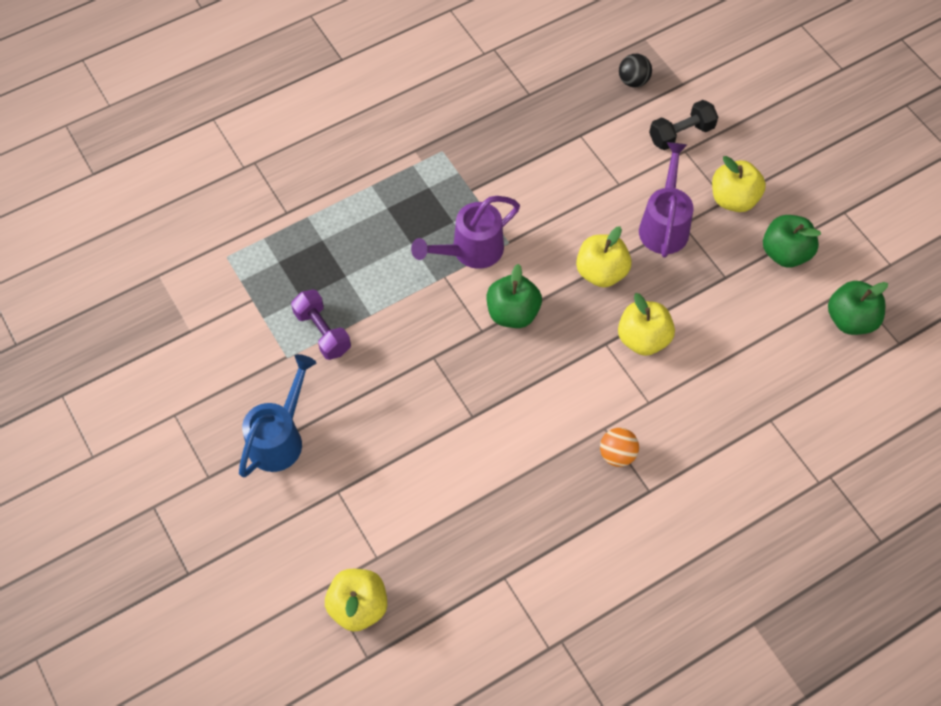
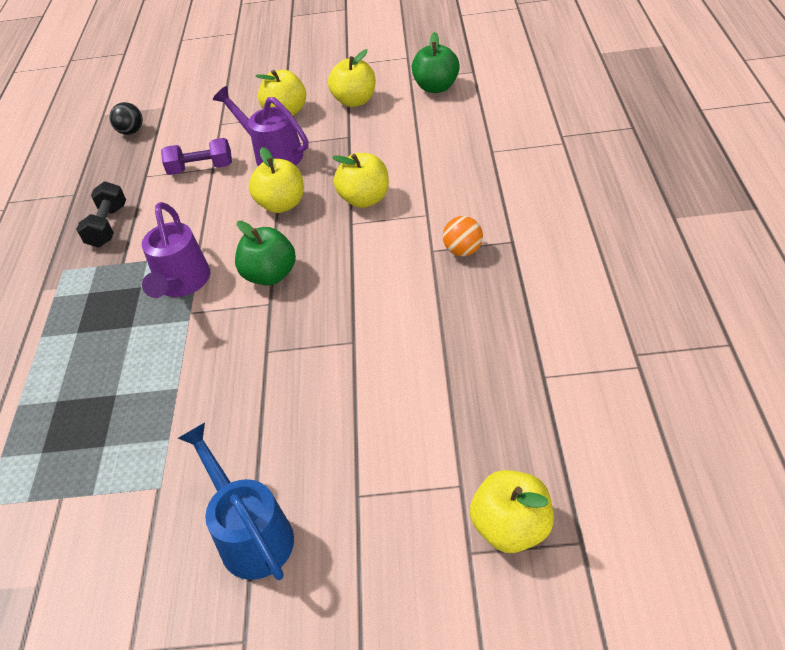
camera: 55 degrees left, 15 degrees down
(322, 332) = (159, 440): purple dumbbell -> purple dumbbell (201, 168)
(681, 134) = (204, 121): black dumbbell -> black dumbbell (108, 226)
(785, 253) = (355, 101): green apple -> yellow apple

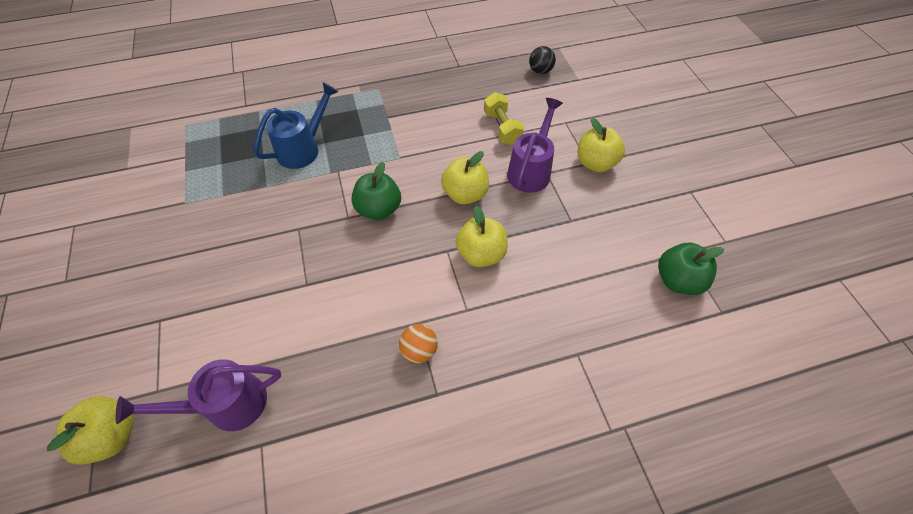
camera: 70 degrees right, 10 degrees up
(108, 226) = (425, 96): black dumbbell -> none
(182, 283) = (367, 157): purple watering can -> purple watering can (227, 405)
(201, 168) = (502, 128): purple dumbbell -> yellow dumbbell
(251, 534) = (140, 263): blue watering can -> blue watering can (303, 149)
(355, 101) = (629, 212): yellow apple -> none

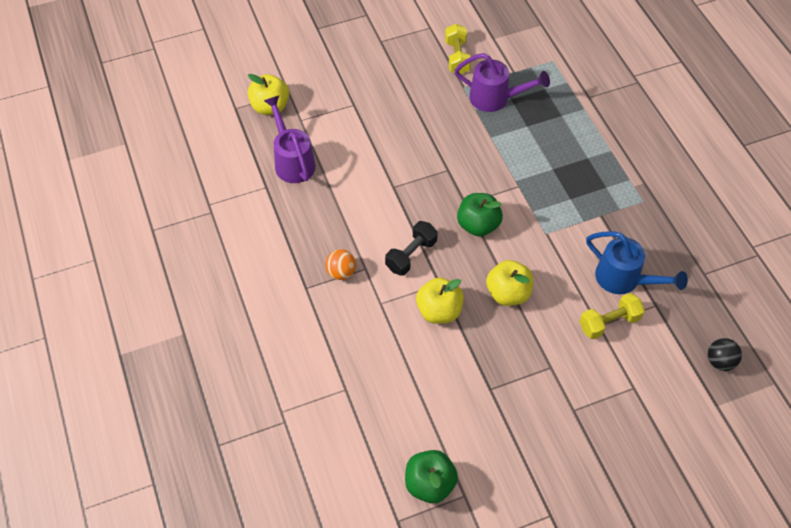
camera: 85 degrees right, 0 degrees up
(137, 204) = (457, 57): none -> yellow dumbbell
(303, 149) = (540, 154): blue watering can -> blue watering can (623, 279)
(406, 274) = (411, 255): none -> black dumbbell
(531, 170) = (551, 352): purple watering can -> purple watering can (495, 98)
(595, 163) = (574, 416): yellow apple -> none

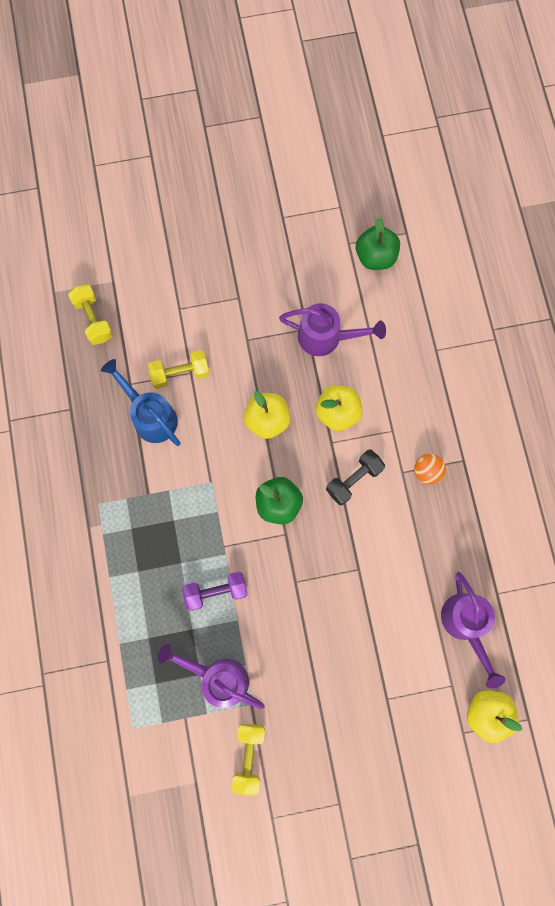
camera: 170 degrees left, 20 degrees up
(467, 383) = (325, 337): none -> purple watering can
(515, 153) = (216, 591): none -> purple dumbbell
(720, 361) = (93, 319): black ball -> yellow dumbbell

